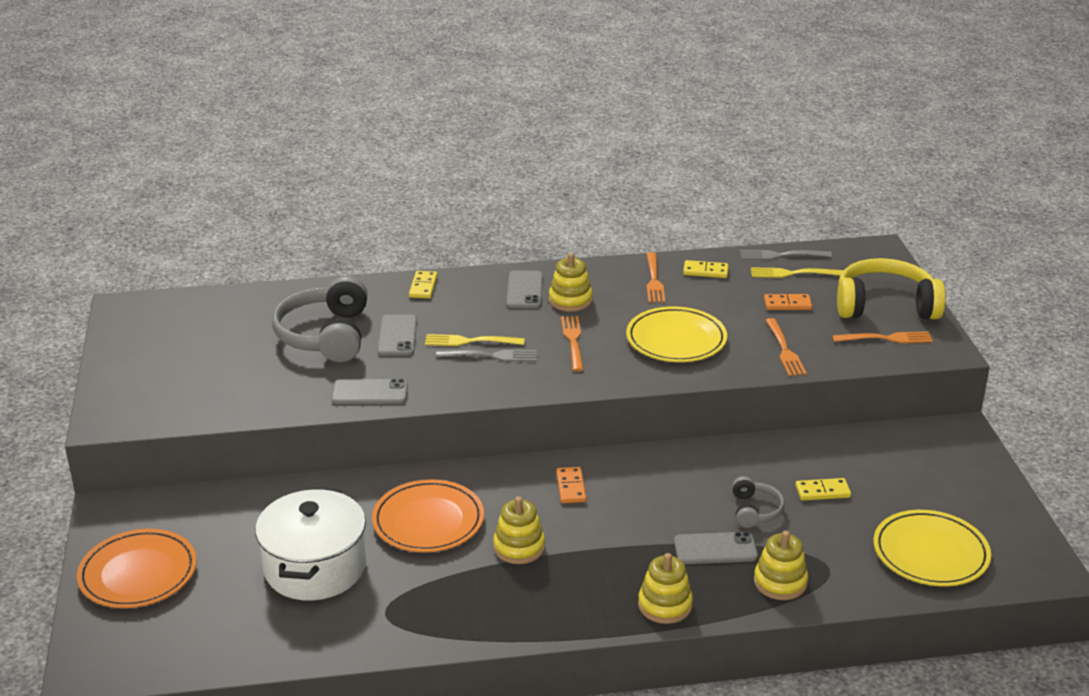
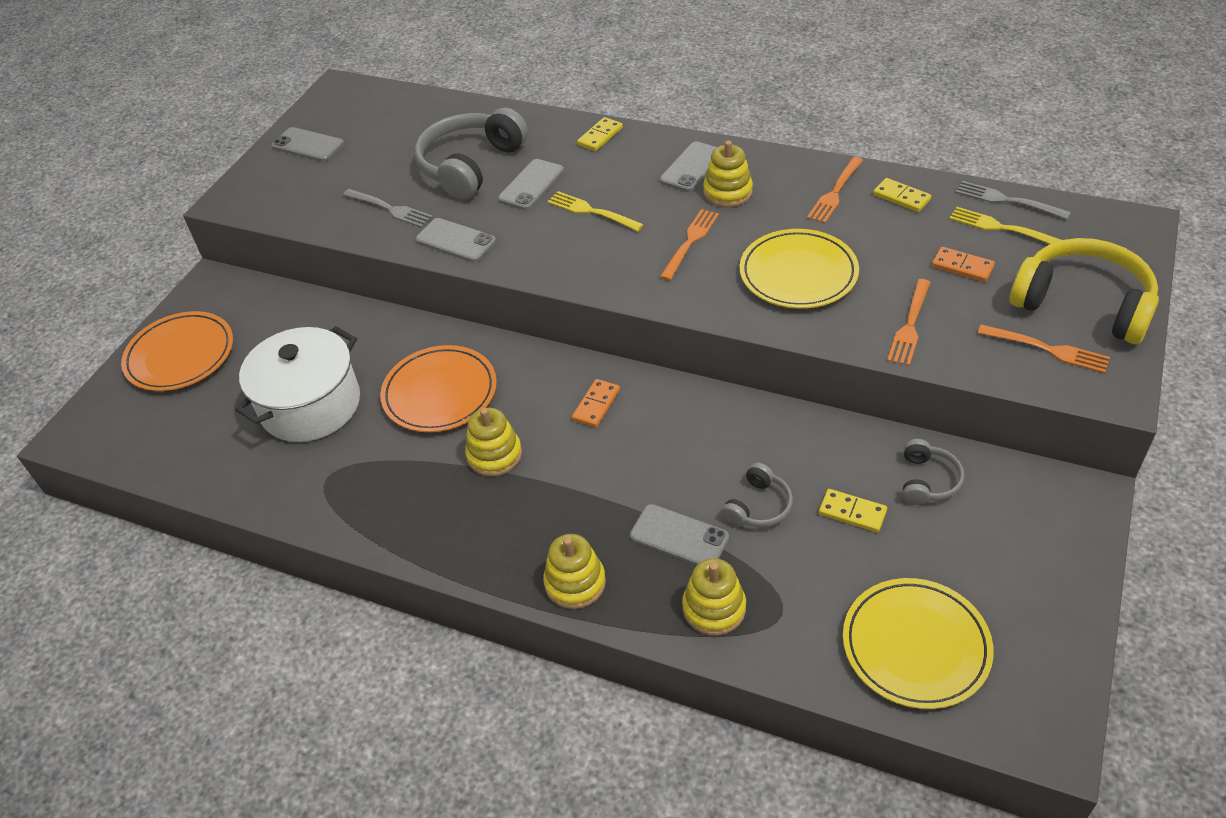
camera: 35 degrees right, 15 degrees up
(142, 358) = (308, 145): none -> grey phone
(491, 356) = (597, 234): grey fork -> grey fork (390, 209)
(855, 456) = (927, 481): none -> grey headphones

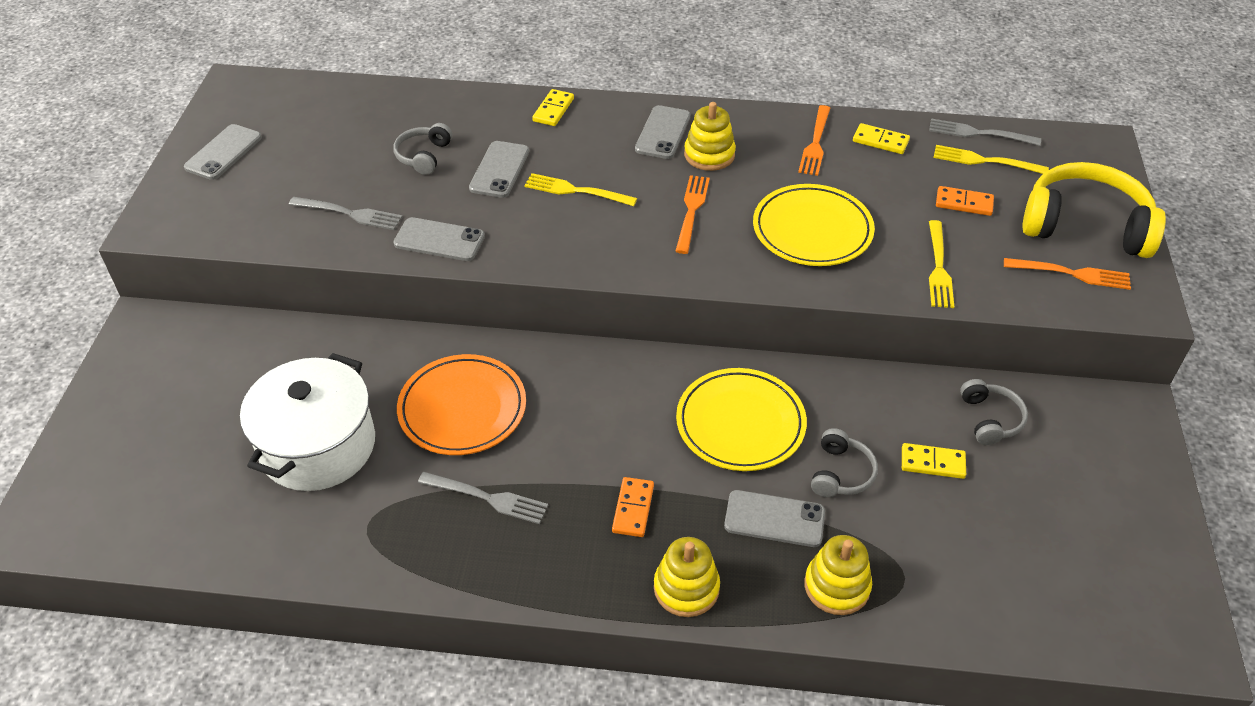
camera: 20 degrees left, 0 degrees up
(180, 355) = (136, 413): orange plate -> none
(308, 145) = (223, 152): grey phone -> grey phone turned 75 degrees counterclockwise
(432, 473) = (487, 498): none -> grey fork
(471, 166) = (424, 156): grey headphones -> grey headphones, size x0.50
(494, 455) = (548, 467): yellow stacking toy -> none
(596, 405) = (637, 395): orange domino -> orange domino (633, 509)
(910, 325) = (938, 267): orange fork -> yellow fork
(915, 646) = (1040, 585): yellow plate -> yellow plate (740, 423)

